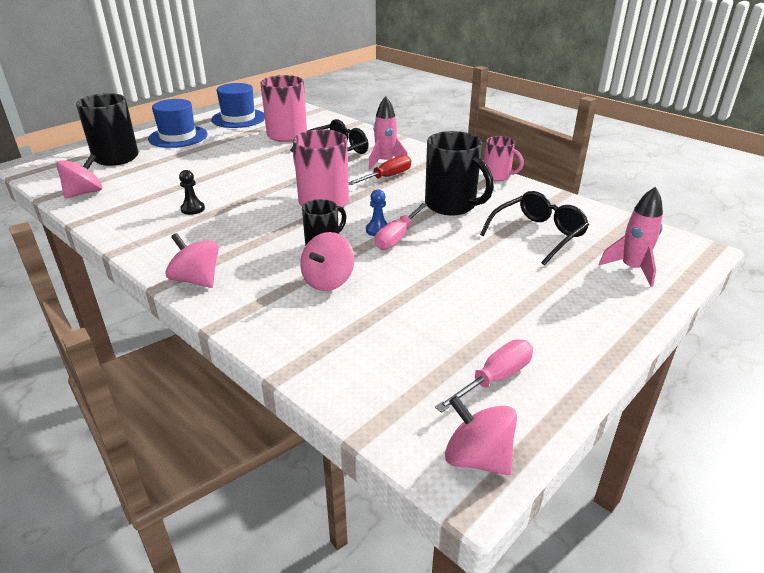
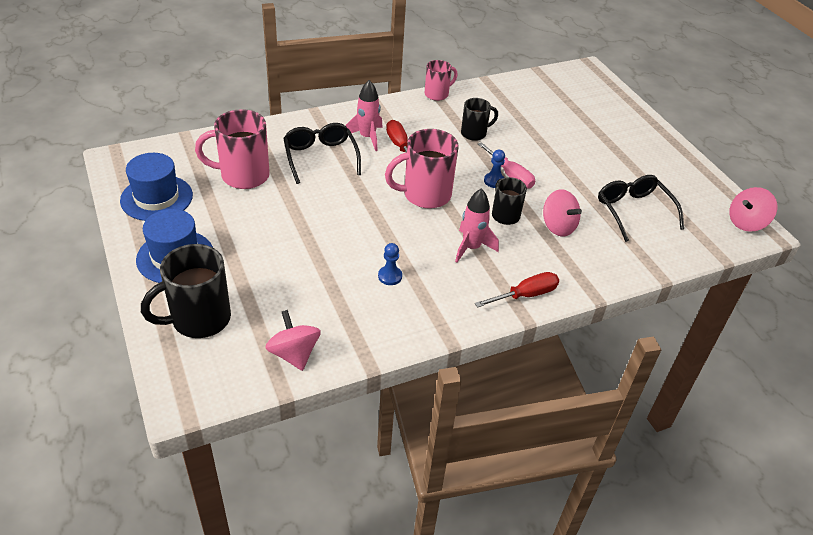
camera: 70 degrees left, 10 degrees up
(193, 209) = (390, 276): black pawn -> blue pawn
(196, 280) = (526, 295): pink spinning top -> red screwdriver
(452, 206) = (474, 133): black mug -> black mug, size x0.59
(495, 378) = (687, 193): pink screwdriver -> none
(538, 234) = (539, 115): black glasses -> black glasses (633, 211)
(631, 269) = (598, 101): pink rocket -> pink rocket (471, 248)

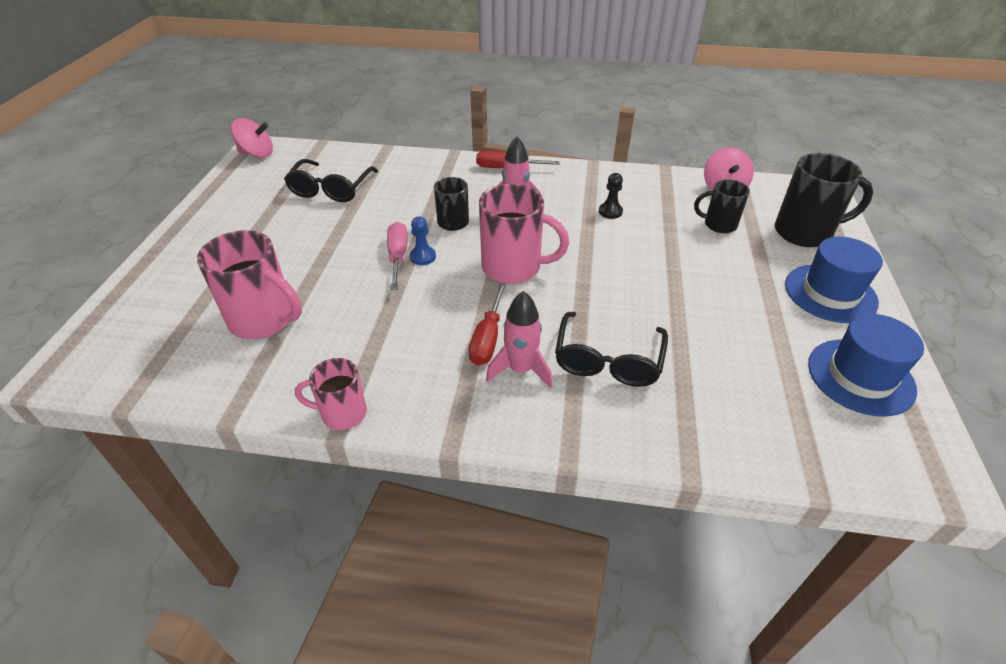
camera: 145 degrees left, 0 degrees up
(242, 176) = (731, 370): pink mug -> pink mug (264, 320)
(390, 276) = (610, 211): blue pawn -> black pawn
(474, 133) = (372, 322): black mug -> black mug (718, 225)
(558, 226) = (416, 200): pink spinning top -> none

